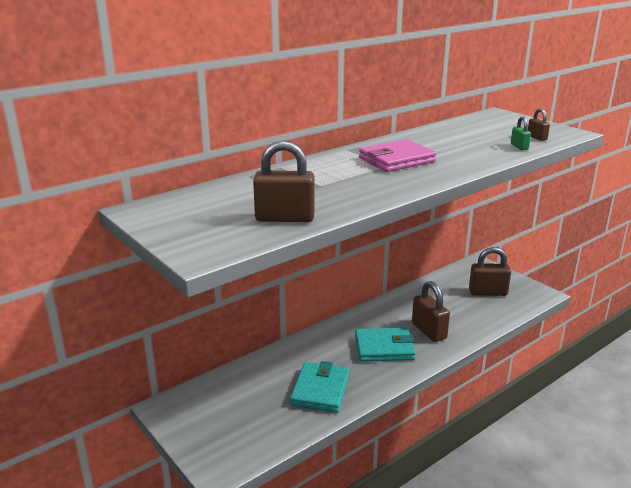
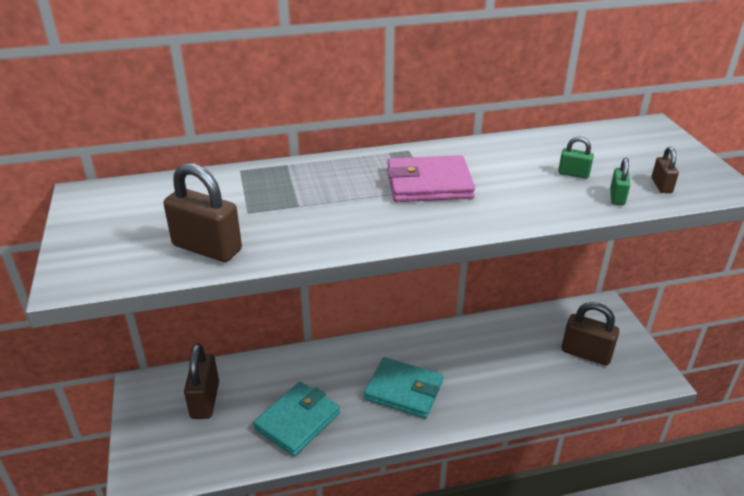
camera: 25 degrees right, 10 degrees up
(429, 331) = (471, 385): brown padlock -> brown padlock (205, 400)
(480, 141) = (573, 174): none -> green padlock

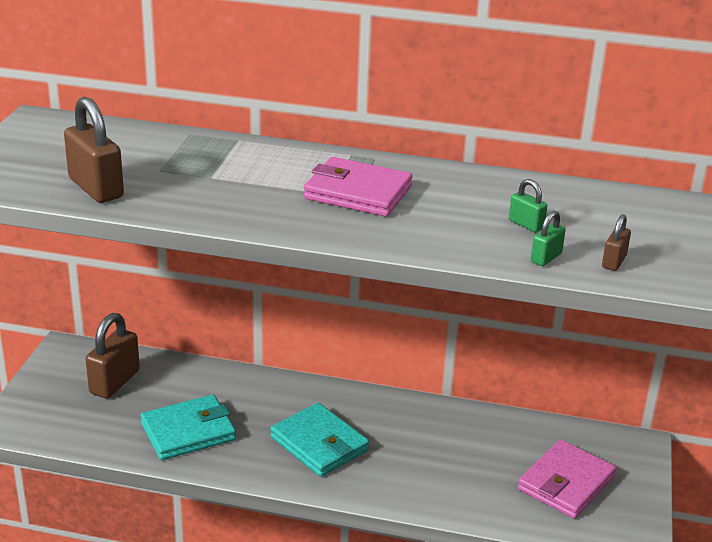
camera: 25 degrees right, 5 degrees down
(586, 353) = (566, 483): brown padlock -> pink wallet

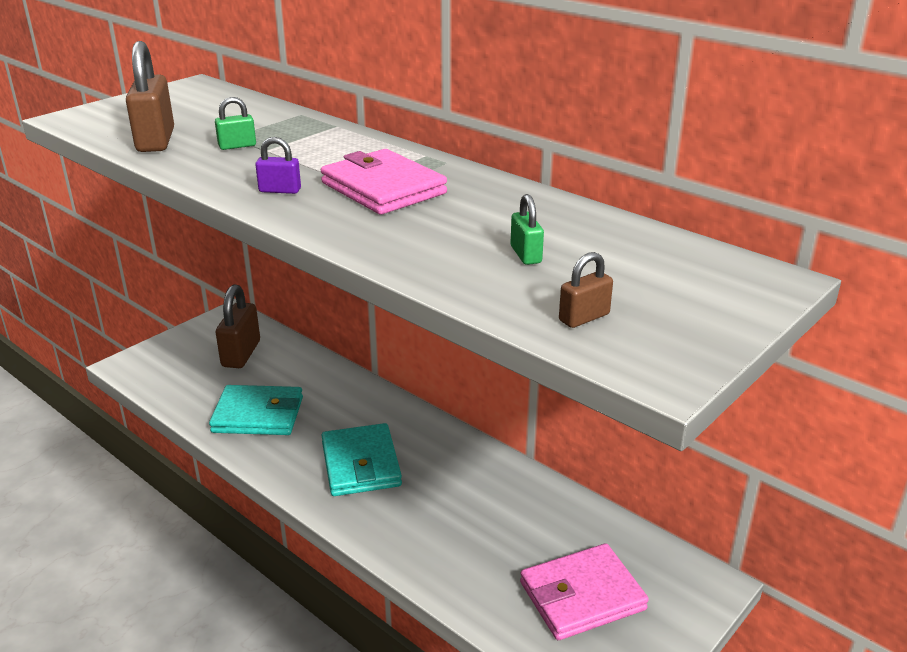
camera: 30 degrees right, 0 degrees up
(114, 382) = (241, 354): brown padlock -> brown padlock turned 45 degrees counterclockwise
(279, 213) = (280, 190): none -> purple padlock
(546, 258) = (502, 293): green padlock -> green padlock (237, 146)

